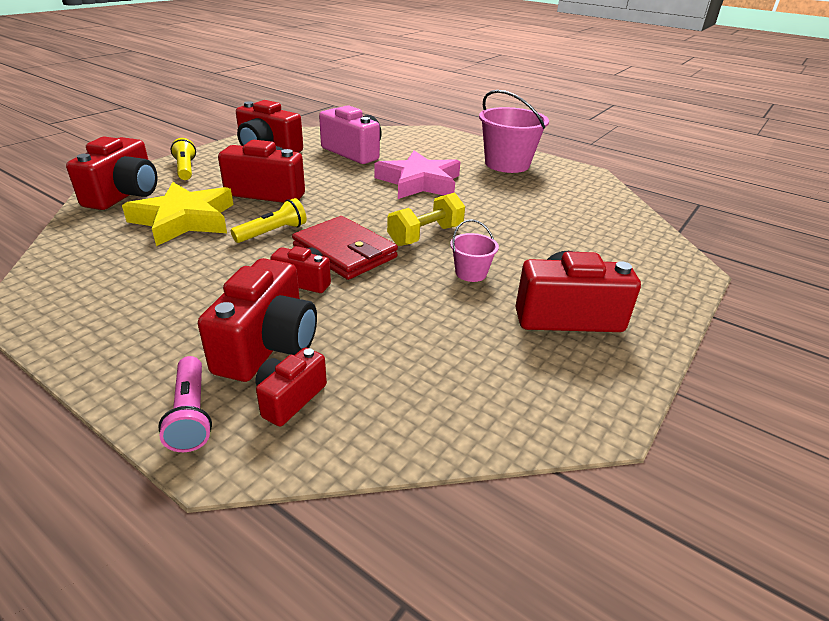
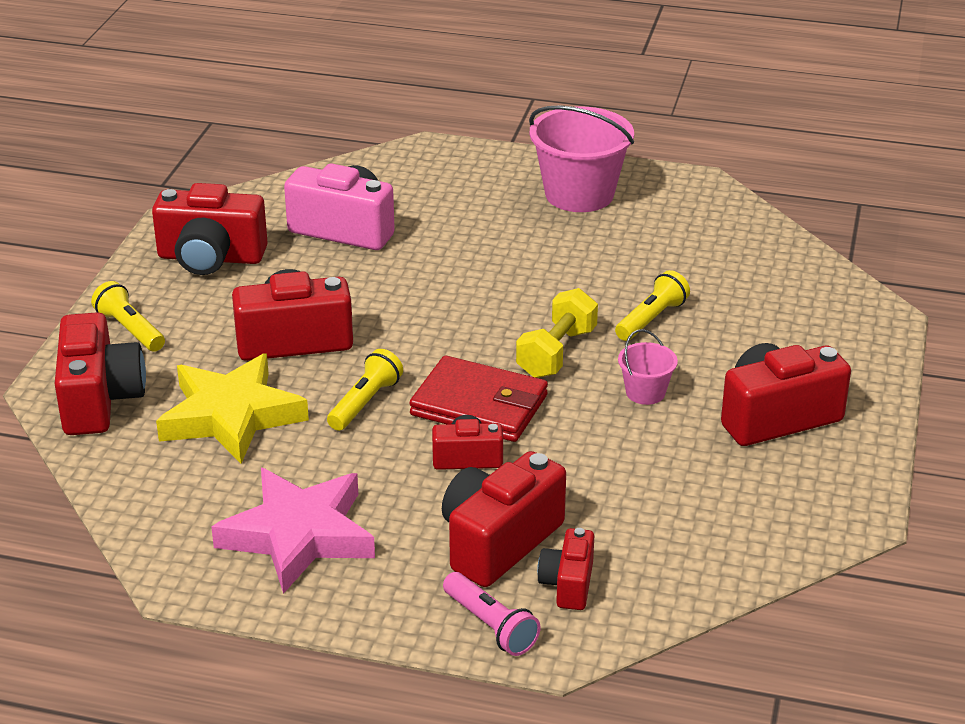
camera: 20 degrees left, 0 degrees up
(268, 345) = (498, 542): red camera -> red camera turned 135 degrees counterclockwise
(419, 182) = (483, 264): pink star -> pink star (298, 535)
(508, 232) = (651, 319): none -> yellow flashlight

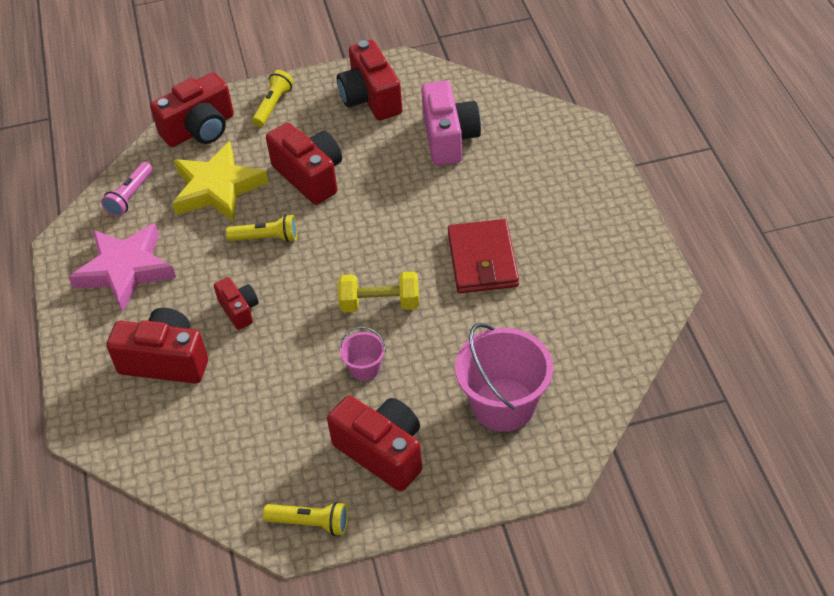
camera: 65 degrees right, 15 degrees up
(479, 405) = (297, 291): red wallet -> red wallet (482, 260)
(490, 626) = (88, 391): pink flashlight -> pink flashlight (130, 196)
(568, 584) = (143, 411): red camera -> none
(579, 194) = (590, 230): pink bucket -> pink bucket (503, 405)
(651, 319) = (456, 336): yellow flashlight -> yellow flashlight (310, 523)

